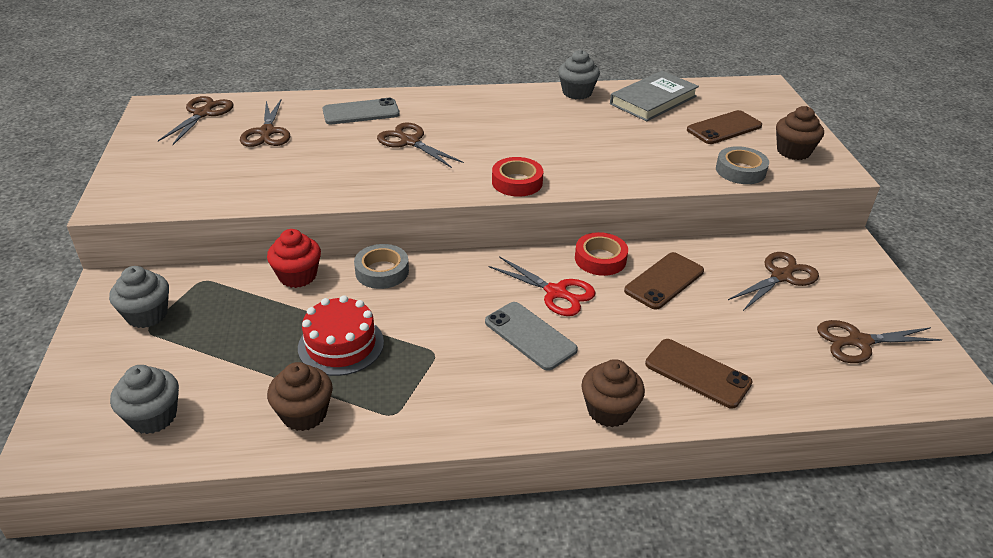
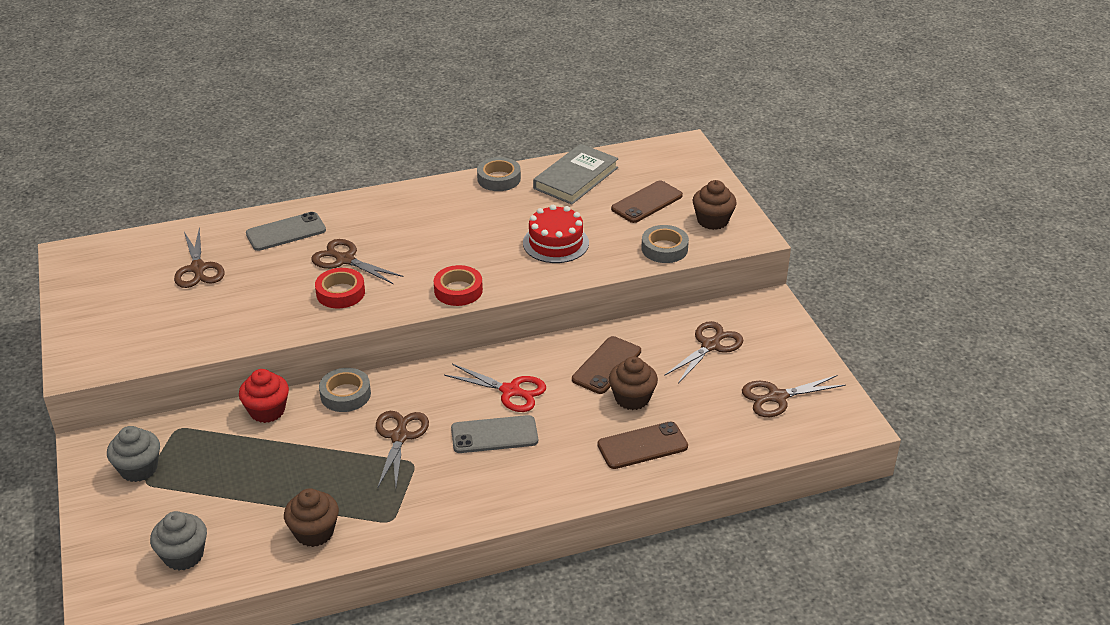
camera: 10 degrees left, 0 degrees up
(203, 113) = (123, 255): brown scissors -> brown scissors (399, 436)
(341, 345) = (328, 468): red cake -> red cake (555, 243)
(530, 336) = (494, 435): grey phone -> grey phone turned 45 degrees counterclockwise
(577, 92) = (499, 179): grey cupcake -> grey tape
(600, 259) = (546, 352): red tape -> red tape (340, 293)
(609, 410) = (571, 489): brown cupcake -> brown cupcake (632, 398)
(697, 373) = (642, 446): brown phone -> brown phone turned 45 degrees counterclockwise

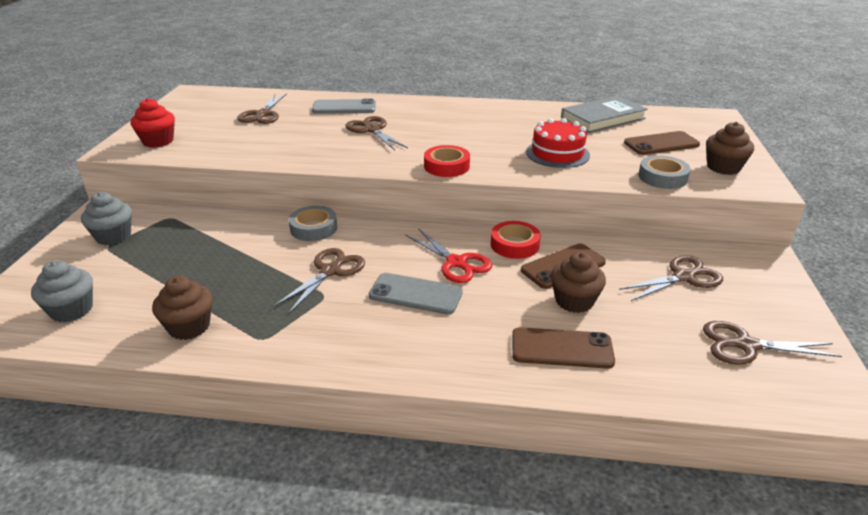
camera: 25 degrees right, 5 degrees down
(267, 411) = (244, 223): red cupcake -> red cupcake (158, 141)
(340, 293) = (349, 148): red tape -> red tape (514, 245)
(499, 179) = (535, 108): grey tape -> none

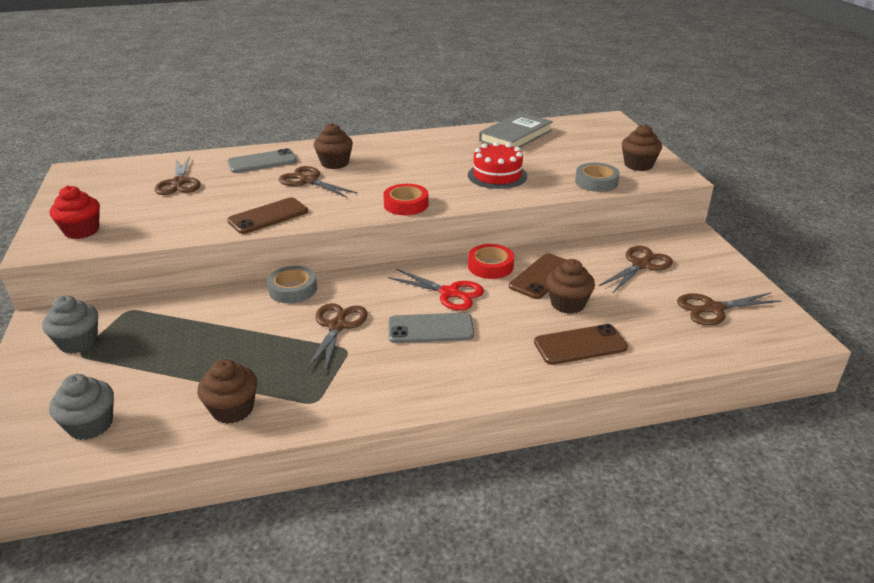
camera: 20 degrees left, 0 degrees up
(407, 118) = (335, 163): none -> brown cupcake
(661, 144) = (578, 152): brown phone -> brown phone (268, 216)

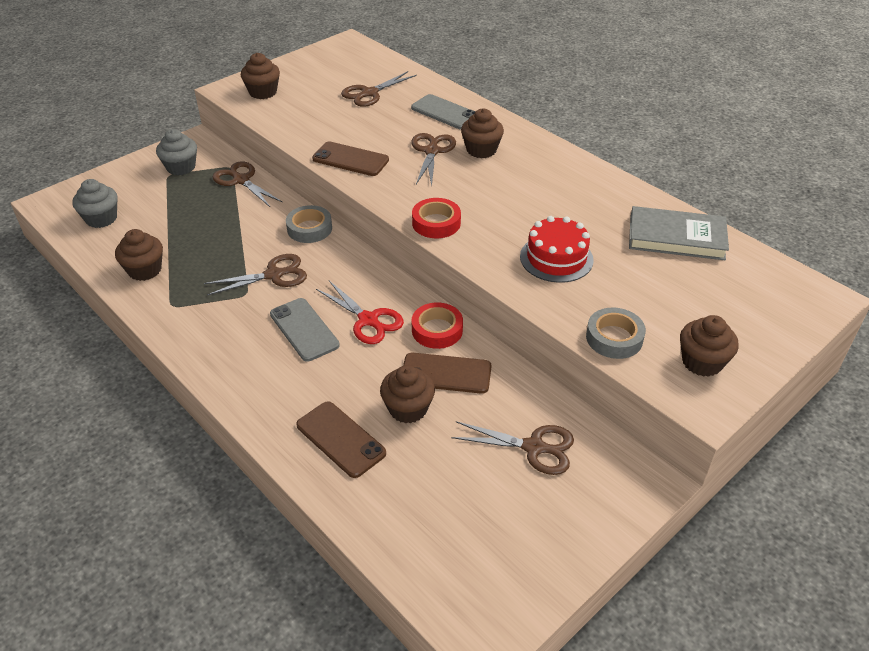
camera: 60 degrees right, 10 degrees up
(82, 231) = (263, 92): red cupcake -> brown cupcake
(449, 293) = (368, 320): red scissors -> red scissors turned 45 degrees counterclockwise
(713, 309) = (484, 536): brown scissors -> brown scissors (241, 180)

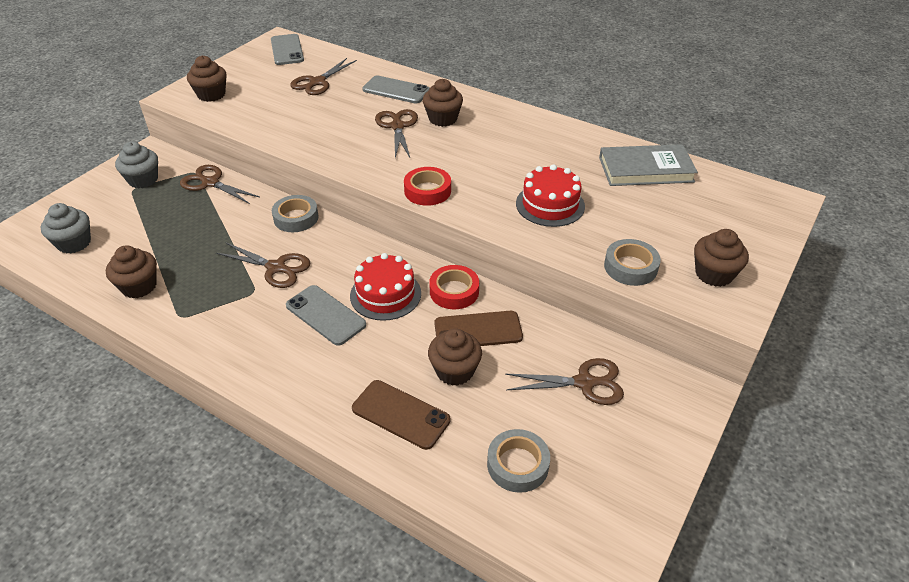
camera: 15 degrees left, 0 degrees up
(274, 275) = (276, 268): brown scissors -> brown scissors turned 60 degrees clockwise
(350, 159) = (322, 145): brown phone -> none
(352, 55) = (287, 50): none -> grey phone
(368, 320) = (385, 294): red scissors -> red cake
(435, 512) = (517, 464): none -> grey tape

